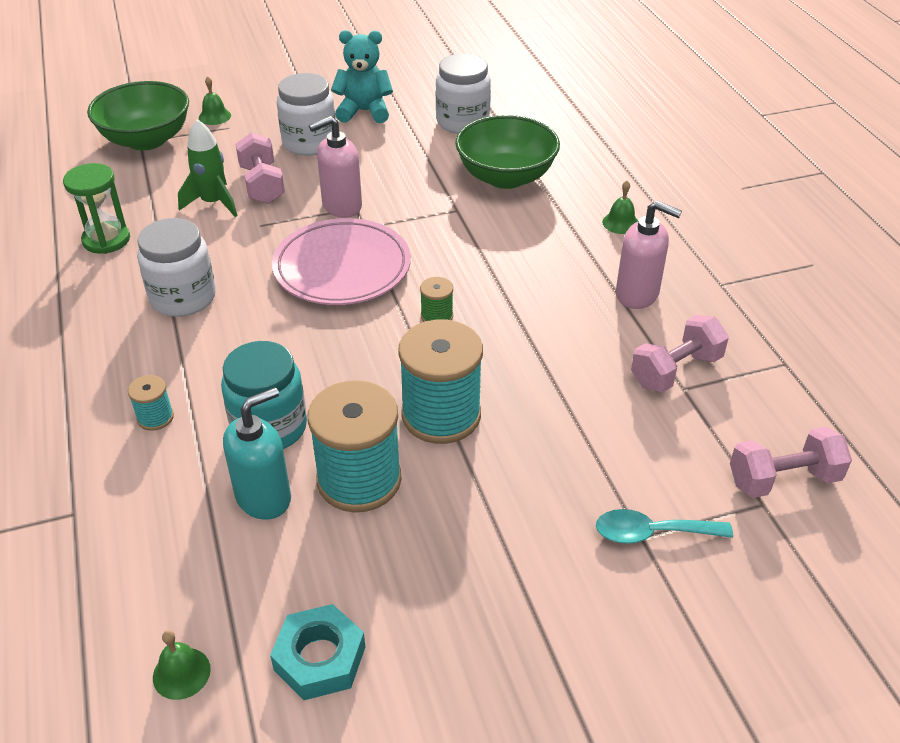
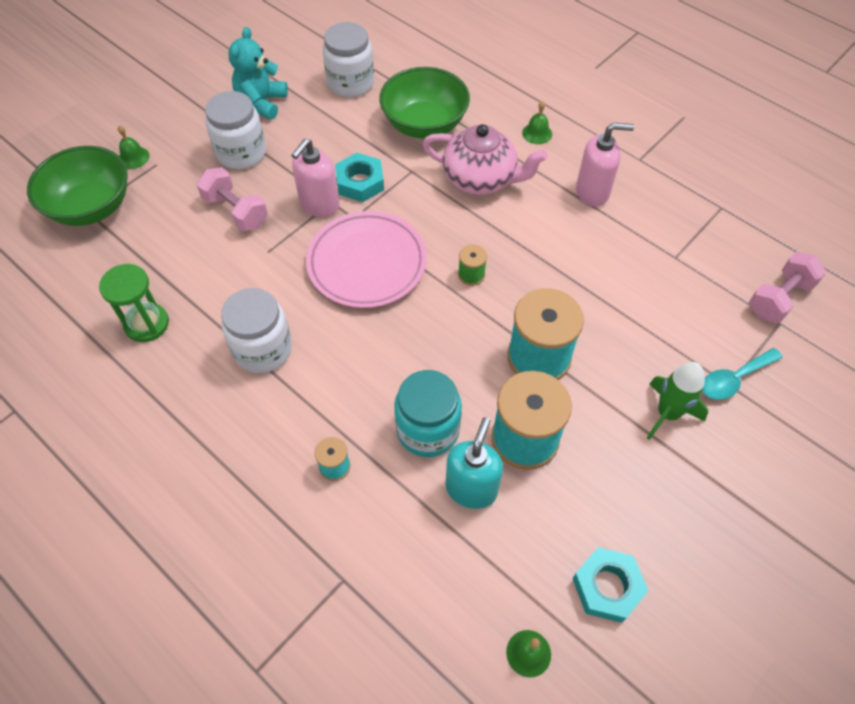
camera: 30 degrees left, 15 degrees up
(213, 203) = (209, 247): green rocket -> green rocket (667, 413)
(364, 111) = (262, 103): turquoise teddy bear -> turquoise teddy bear turned 45 degrees counterclockwise
(397, 202) = (360, 182): none -> turquoise nut
(522, 241) = (480, 179): none -> pink teapot
(676, 371) = (661, 245): pink dumbbell -> none

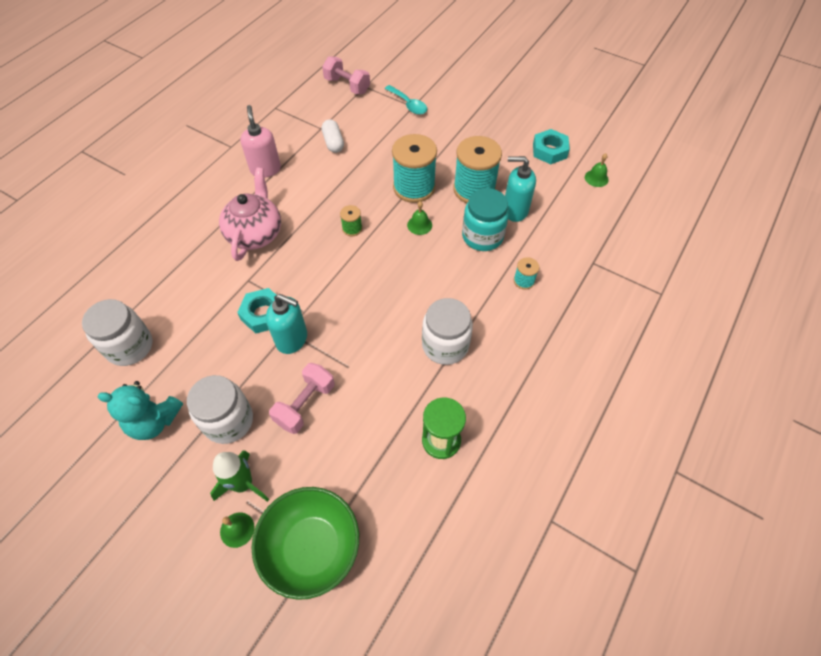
camera: 100 degrees left, 0 degrees up
(319, 205) = (292, 339): pink soap dispenser -> turquoise soap dispenser
(367, 263) = (351, 293): pink plate -> none
(424, 124) = (190, 279): green bowl -> none
(537, 133) = (203, 204): green bell -> green bell (419, 225)
(642, 269) = (333, 142): none -> white capsule
(667, 413) = (439, 130): green rocket -> green rocket (243, 484)

